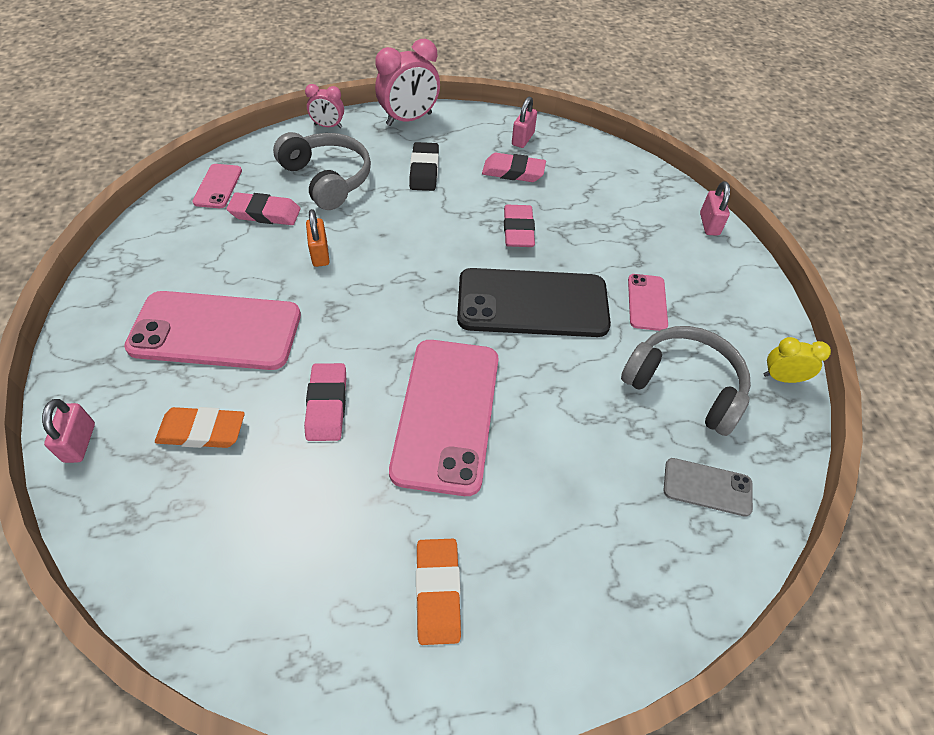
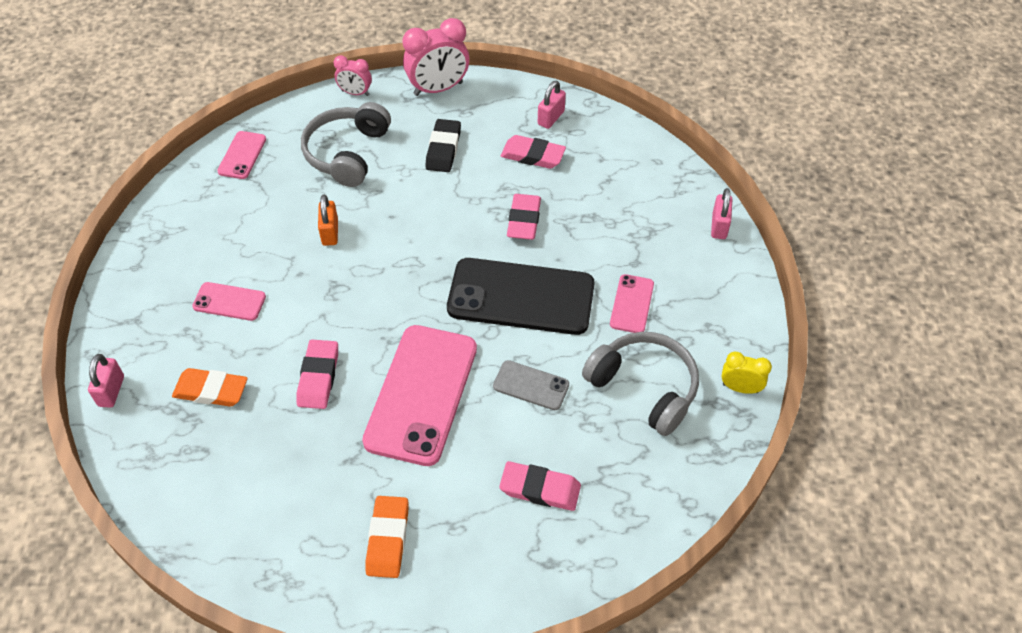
camera: 10 degrees right, 0 degrees up
(216, 331) = (229, 302): pink phone -> pink phone, size x0.48
(265, 213) = (284, 187): pink eraser -> pink eraser (540, 489)
(327, 179) = (347, 153): grey headphones -> grey headphones turned 135 degrees counterclockwise
(707, 487) = (638, 479): grey phone -> grey phone (531, 385)

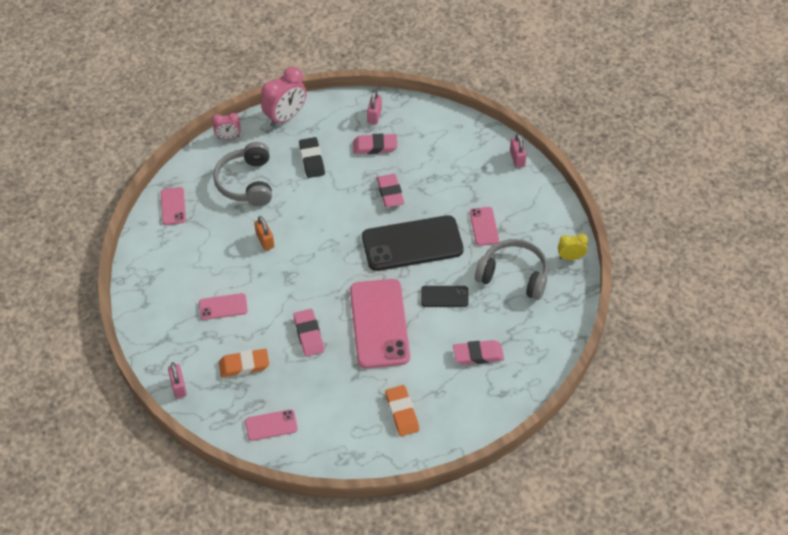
camera: 20 degrees left, 0 degrees up
(198, 491) = (271, 425): none -> pink phone
(531, 385) = (444, 296): grey phone -> black phone

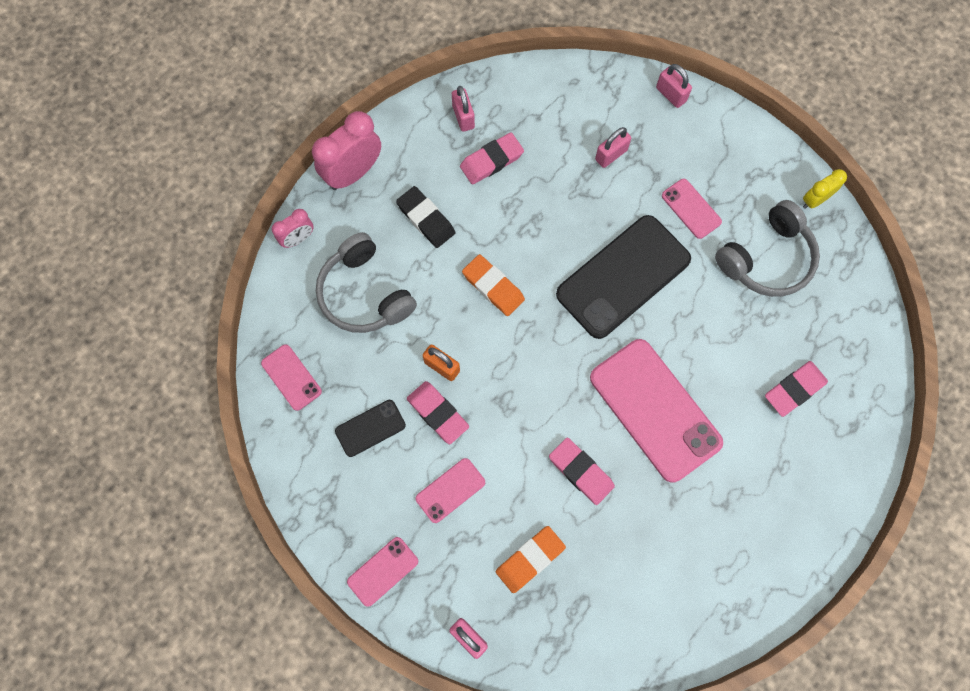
camera: 30 degrees left, 20 degrees up
(271, 425) = (617, 625): pink phone -> pink phone (383, 571)
(286, 117) = (353, 173): pink clock -> pink clock turned 150 degrees counterclockwise
(390, 193) = (551, 218): pink eraser -> pink eraser (437, 413)
(402, 412) = (758, 518): orange eraser -> orange eraser (493, 287)
(444, 296) = (706, 330): black phone -> black phone (370, 428)
(453, 175) = (611, 155): none -> pink padlock
(514, 275) = (767, 259): grey headphones -> grey headphones turned 150 degrees clockwise

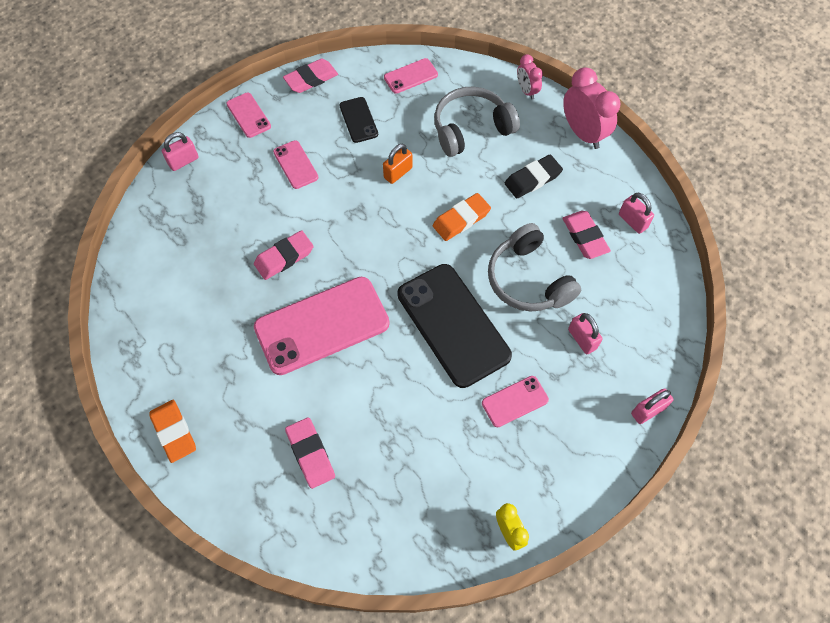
camera: 100 degrees right, 10 degrees down
(437, 413) = (359, 165): pink eraser -> pink eraser (311, 79)
(463, 117) = (632, 221): pink padlock -> pink padlock turned 60 degrees clockwise
(530, 559) = (226, 209): orange eraser -> orange eraser (174, 432)
(767, 259) = (449, 463): grey headphones -> grey headphones (528, 280)

